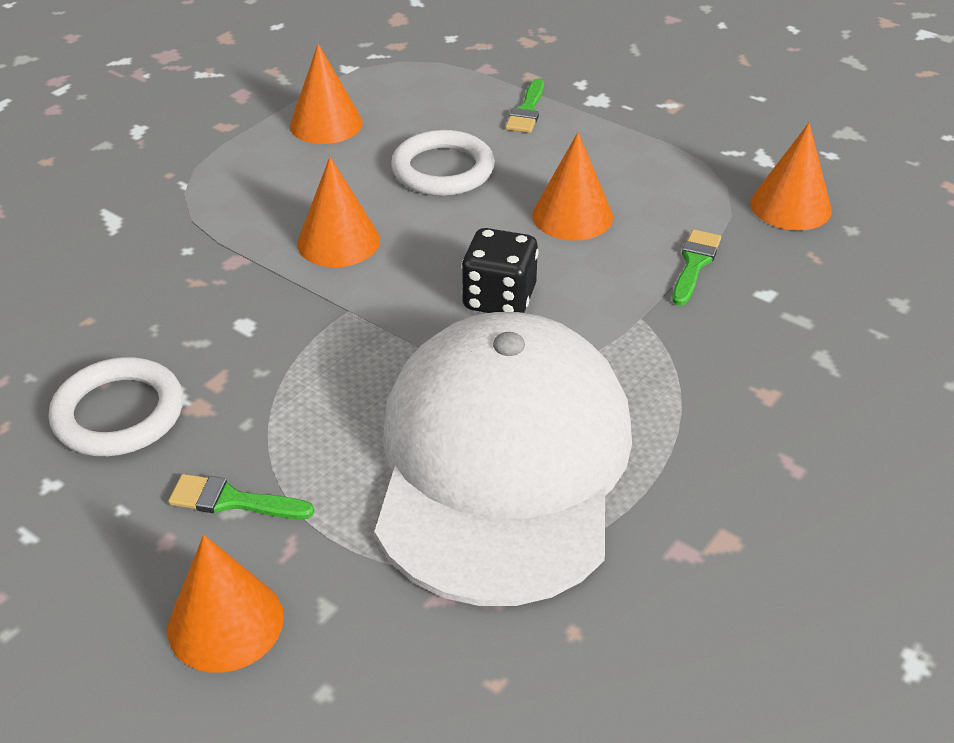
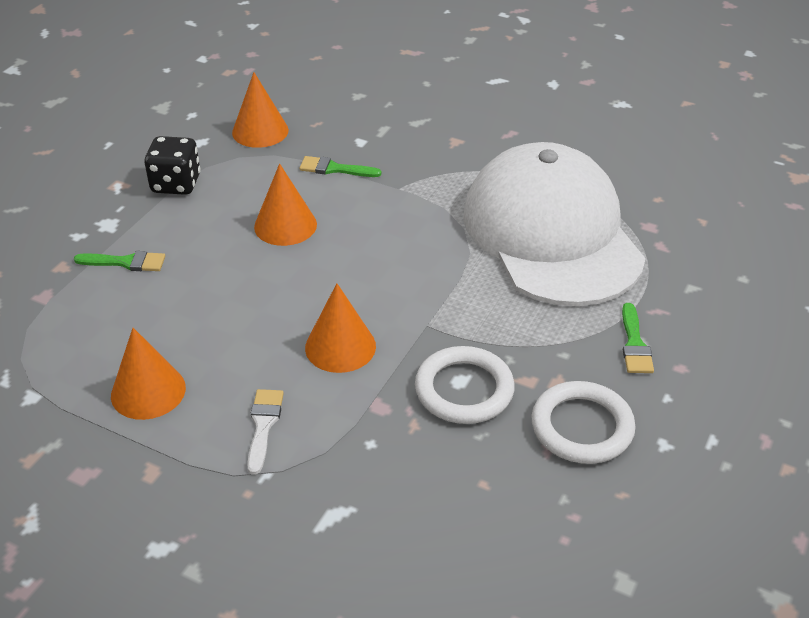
camera: 100 degrees left, 0 degrees up
(225, 622) = (723, 325): orange cone -> none
(247, 186) = (263, 425): none -> white brush
(443, 170) = (226, 301): white ring -> white ring (464, 389)
(499, 299) = (394, 251): black dice -> black dice (176, 184)
(502, 463) = (551, 233): white cap -> white cap turned 75 degrees clockwise

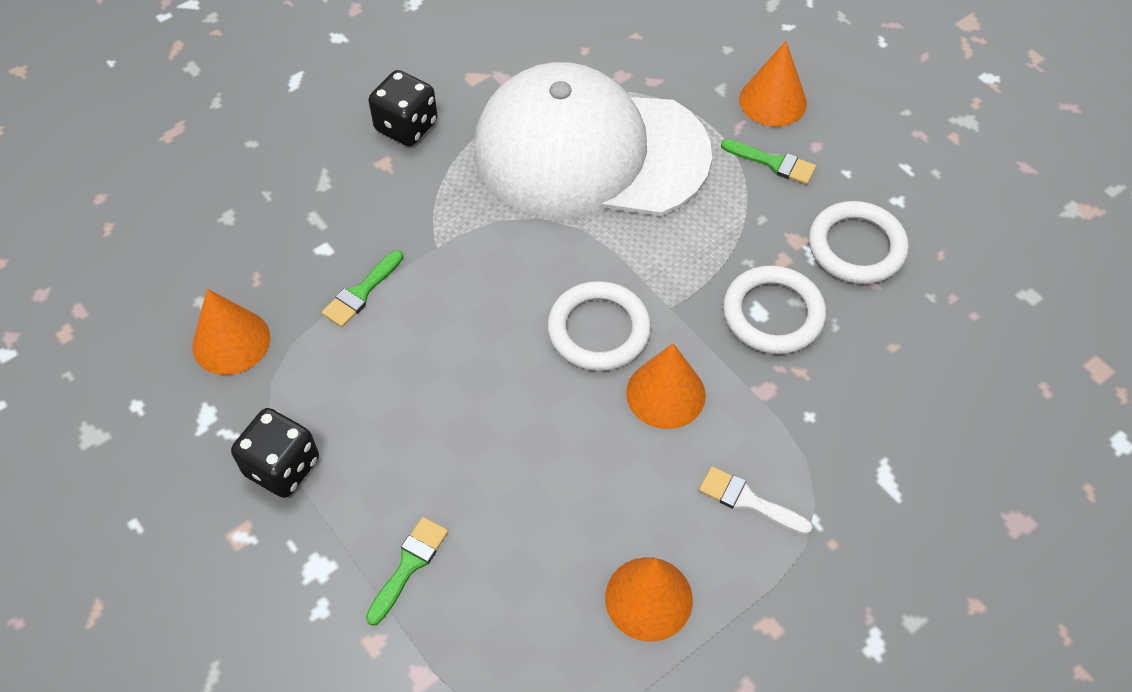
camera: 65 degrees left, 15 degrees up
(285, 225) = (437, 376): orange cone -> orange cone (773, 101)
(378, 291) = (598, 330): none -> white ring
(498, 139) = (406, 126): none -> black dice

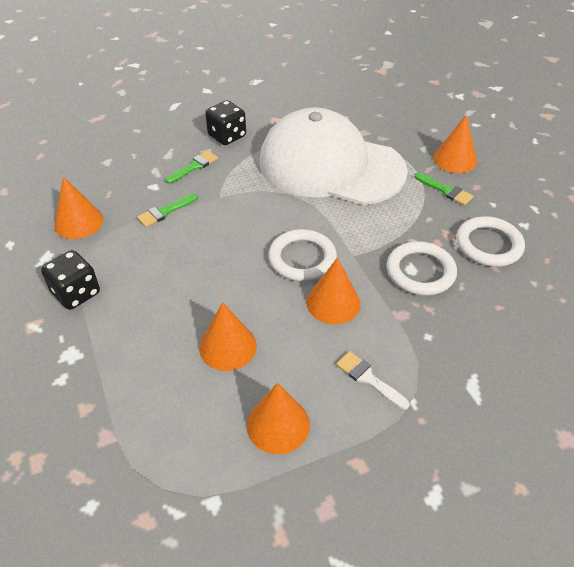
camera: 15 degrees right, 10 degrees down
(409, 565) = (127, 366): green brush -> green brush (194, 167)
(540, 499) = (228, 346): none -> orange cone

